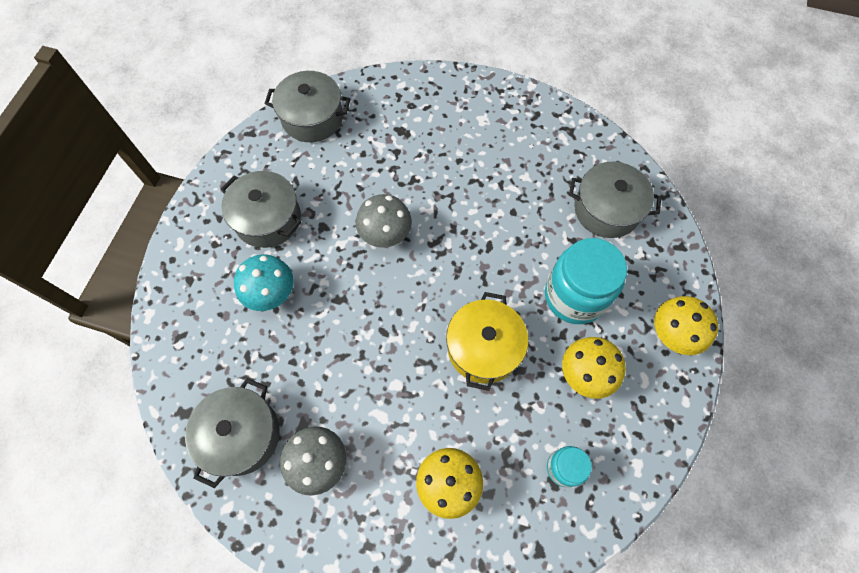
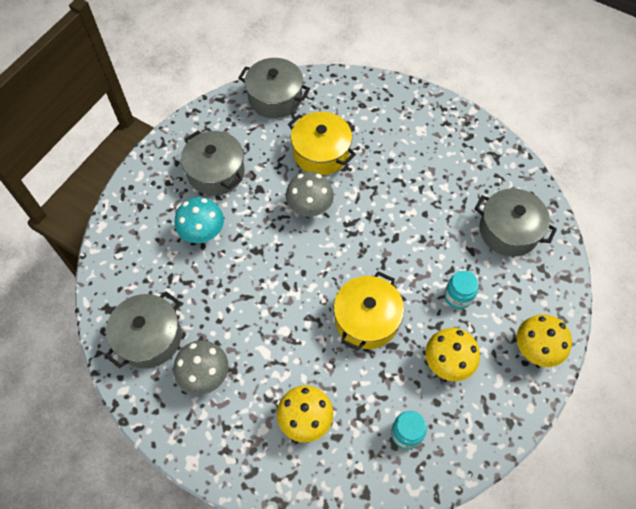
camera: 15 degrees right, 5 degrees down
(381, 169) = (321, 152): none -> yellow pot
(574, 296) = (458, 296): turquoise jar -> turquoise jar, size x0.51

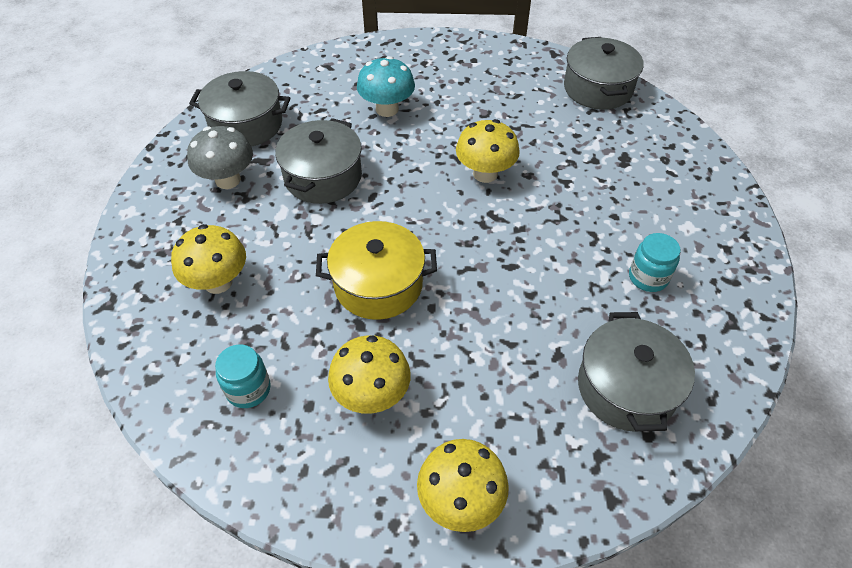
camera: 60 degrees right, 10 degrees down
(216, 172) = (465, 87): grey pot -> grey pot (323, 177)
(309, 207) = (485, 173): grey mushroom -> yellow mushroom
(321, 152) = (564, 153): yellow pot -> none
(458, 296) = (477, 367): turquoise jar -> turquoise jar (648, 277)

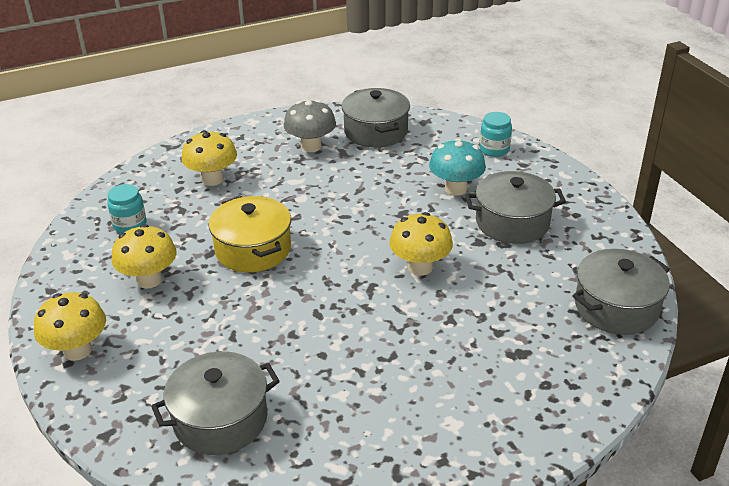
camera: 65 degrees right, 15 degrees down
(323, 177) = (347, 185): grey pot -> grey pot (512, 222)
(648, 277) = (360, 406): turquoise jar -> turquoise jar (494, 149)

